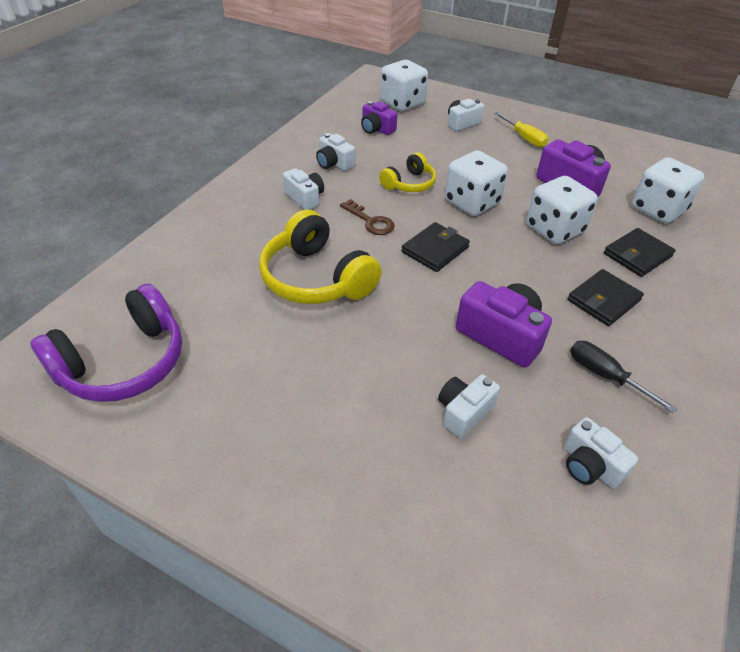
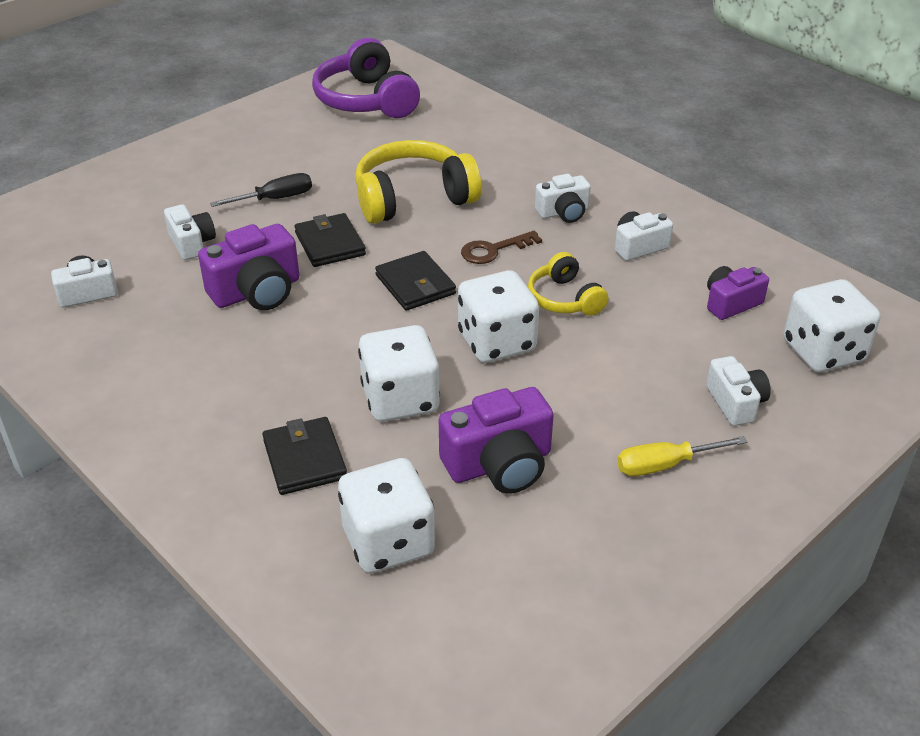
camera: 110 degrees right, 5 degrees down
(603, 300) = (251, 387): black wallet -> black wallet (330, 244)
(605, 376) = (157, 341): black screwdriver -> black screwdriver (275, 199)

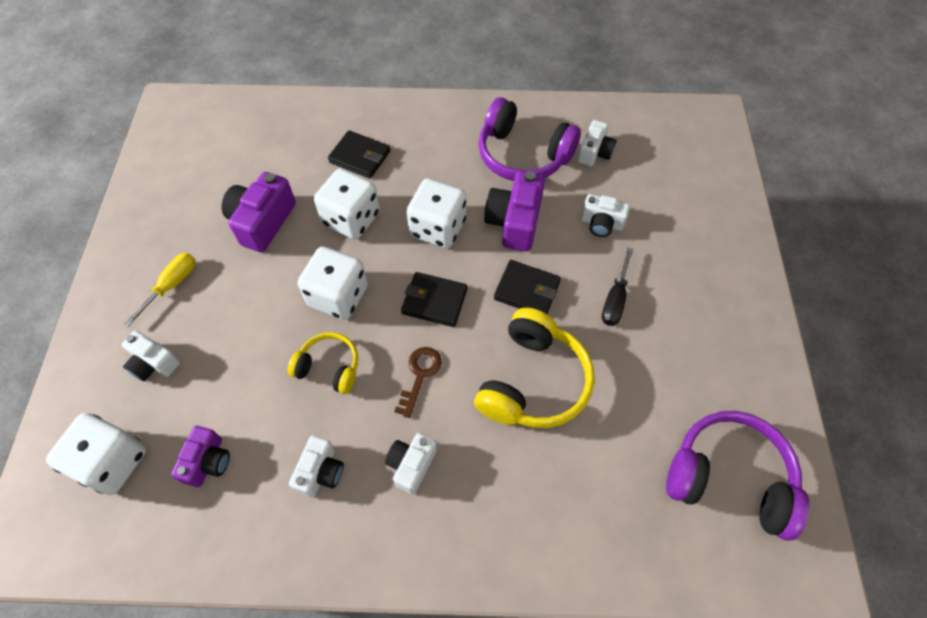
camera: 135 degrees right, 20 degrees up
(149, 337) = (523, 155): none -> purple headphones
(388, 542) = (278, 151): white dice -> white dice (437, 228)

